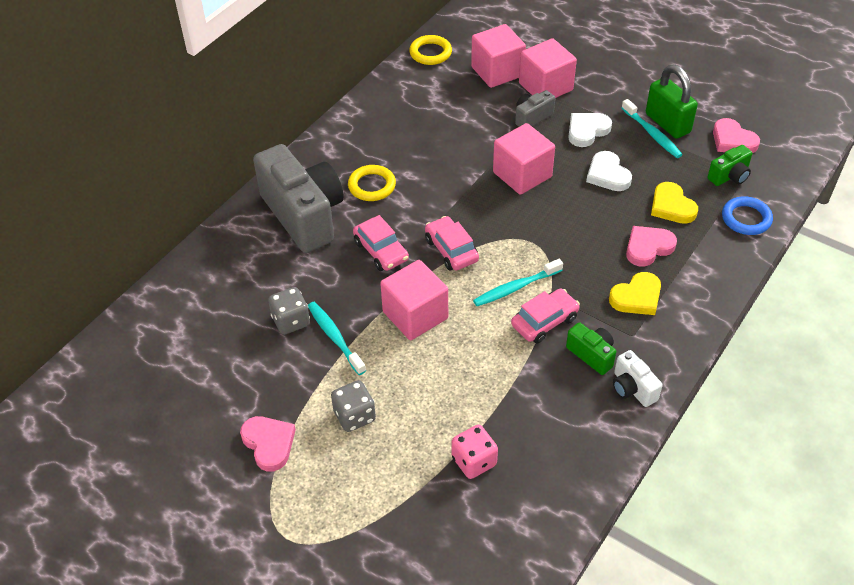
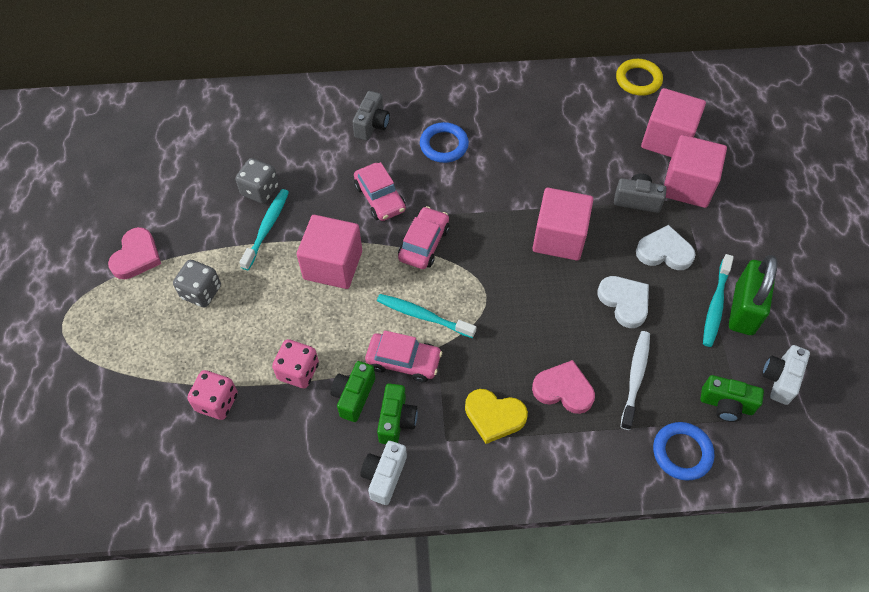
camera: 50 degrees right, 10 degrees up
(304, 215) = (372, 125): grey camera -> grey camera, size x0.45
(372, 186) = (444, 145): yellow ring -> blue ring
(381, 251) = (380, 198): pink car -> pink car turned 45 degrees counterclockwise
(494, 391) = (298, 371): none -> pink dice
(548, 369) = (353, 396): none -> green camera
(607, 175) = (624, 302): white heart -> white heart turned 120 degrees clockwise
(671, 206) = (635, 378): yellow heart -> white toothbrush
(733, 140) = (780, 379): pink heart -> white camera

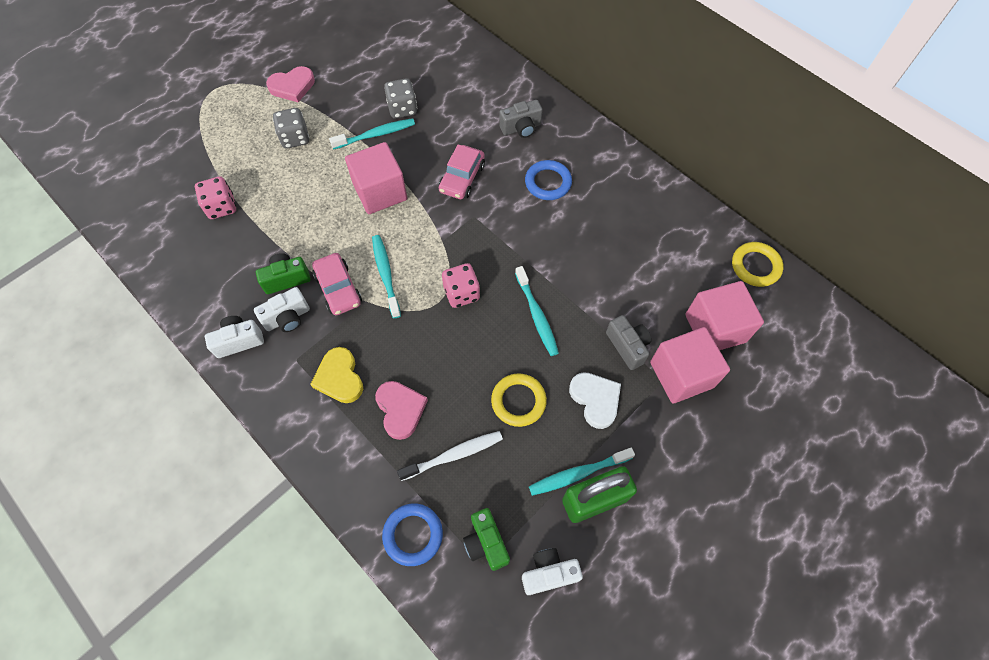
camera: 50 degrees right, 5 degrees up
(298, 371) = (279, 234): pink dice -> pink dice (461, 293)
(396, 420) = (287, 318): green camera -> white camera
(424, 243) = (448, 232): pink car -> none
(559, 237) = (536, 315): pink cube -> turquoise toothbrush
(624, 302) = (518, 401): white heart -> yellow ring

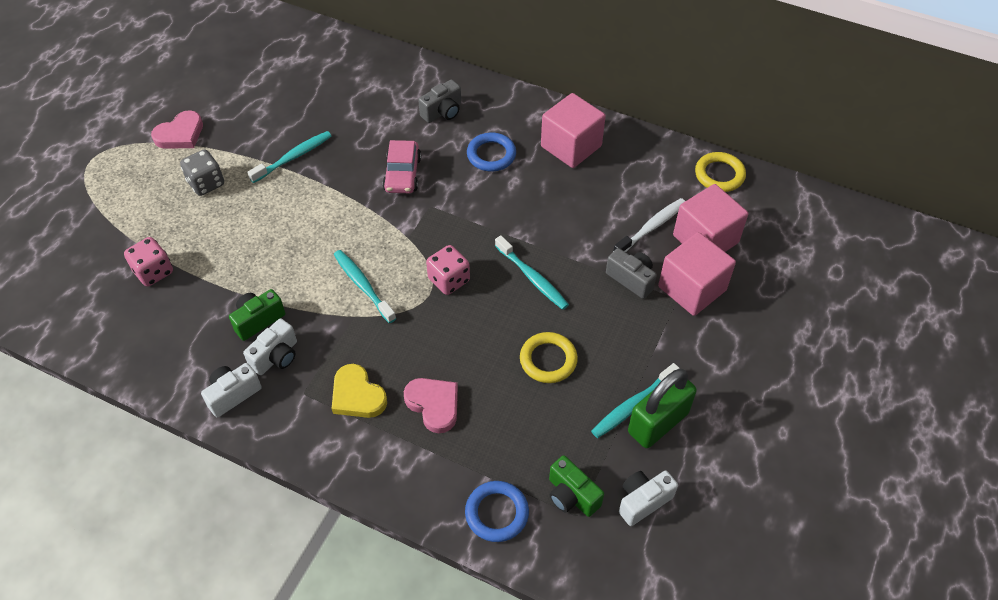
camera: 20 degrees left, 10 degrees down
(338, 289) = (319, 313): pink car -> none
(380, 192) = (322, 210): pink cube -> pink cube (571, 146)
(402, 109) = (311, 125): grey dice -> none
(453, 455) = (505, 429): white toothbrush -> white toothbrush (651, 227)
(595, 399) = (621, 335): white heart -> none

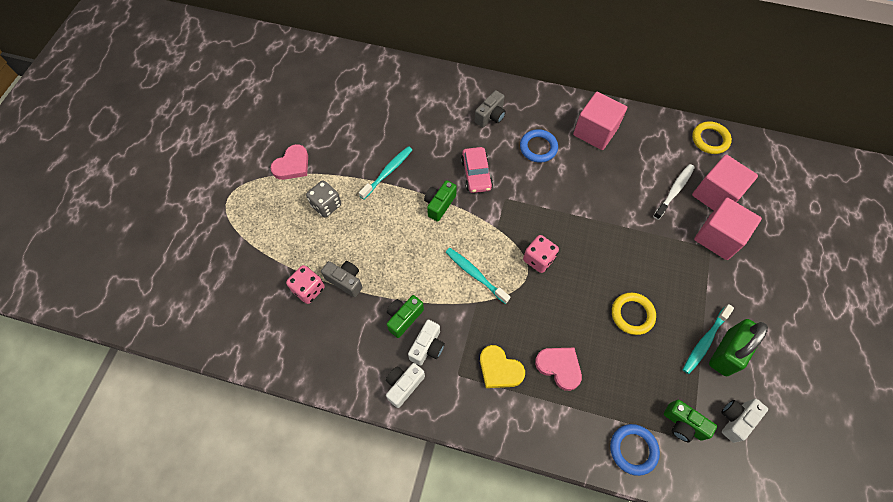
camera: 10 degrees left, 10 degrees up
(345, 201) = (439, 204): none -> green camera
(532, 277) = (600, 247): turquoise toothbrush -> none
(631, 279) = (672, 237): grey camera -> grey camera (345, 281)

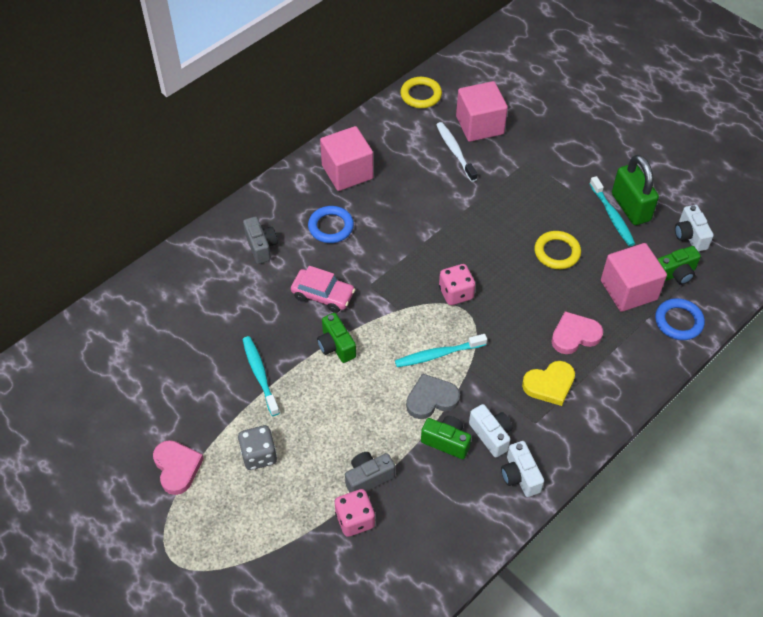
camera: 60 degrees left, 10 degrees down
(404, 318) = (446, 442): green camera -> green camera turned 135 degrees clockwise
(434, 289) = (431, 399): none -> grey heart
(718, 237) = (522, 149): pink cube -> pink cube (628, 290)

